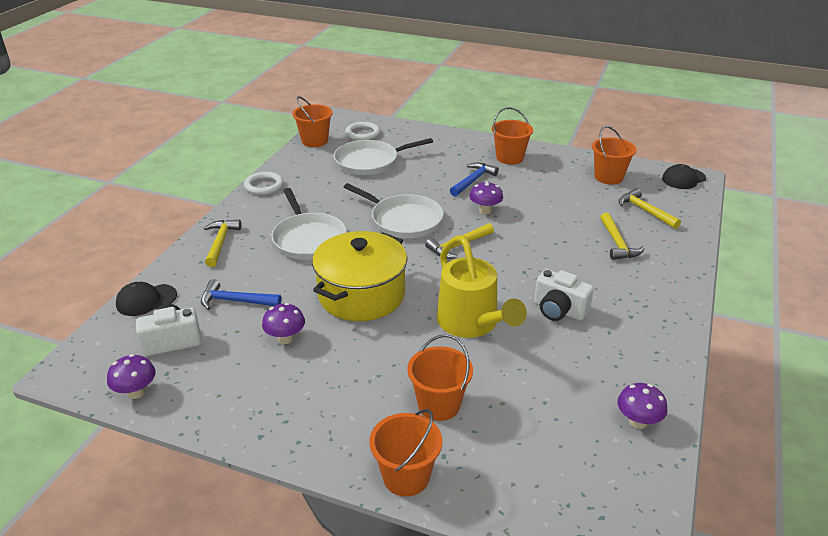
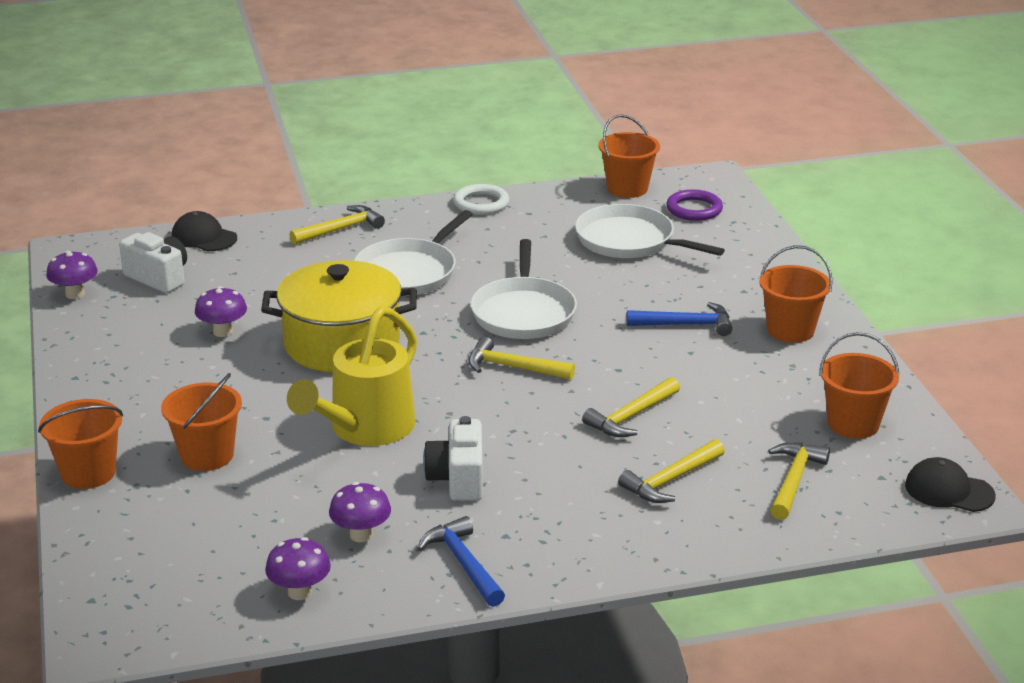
camera: 55 degrees right, 5 degrees down
(235, 301) = (252, 281): blue hammer -> blue hammer (463, 563)
(362, 134) = (694, 209): white ring -> purple ring
(485, 210) = (621, 358): purple mushroom -> purple mushroom (361, 535)
(546, 230) = (631, 417): none -> yellow hammer

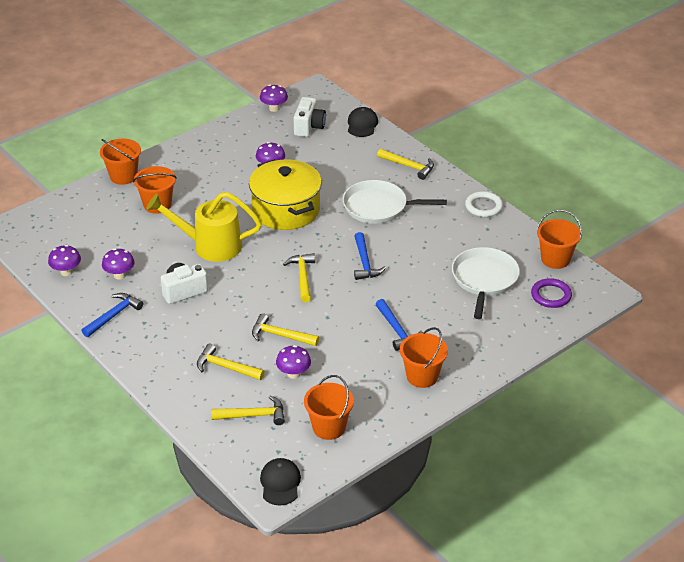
camera: 65 degrees right, 10 degrees up
(523, 312) = (365, 263): white pan -> blue hammer
(723, 425) = (293, 374): none -> purple mushroom

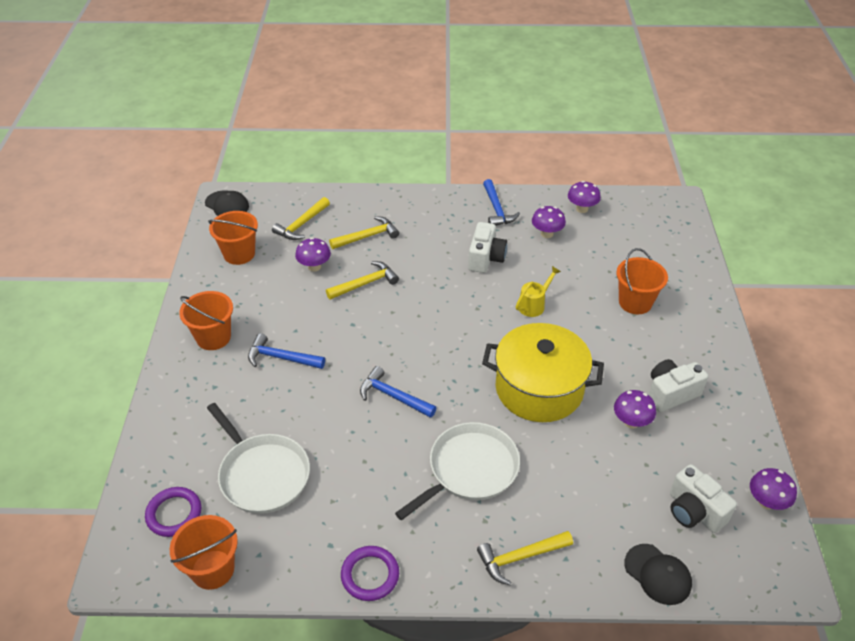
camera: 130 degrees right, 5 degrees up
(123, 176) = (708, 302): orange bucket -> none
(210, 245) = (534, 305): yellow watering can -> yellow watering can, size x0.49
(229, 162) = (671, 393): none -> white camera
(302, 277) = (422, 340): yellow hammer -> none
(483, 206) = (370, 575): white ring -> purple ring

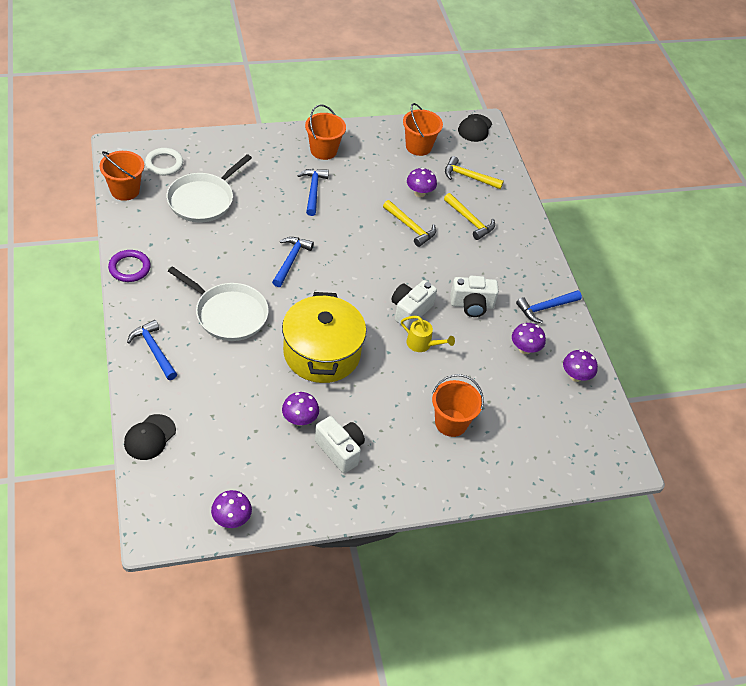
camera: 70 degrees right, 5 degrees up
(174, 514) = (164, 164): purple ring -> white ring
(520, 557) = (154, 350): yellow hammer -> blue hammer
(694, 511) = (213, 464): white camera -> white camera (410, 310)

